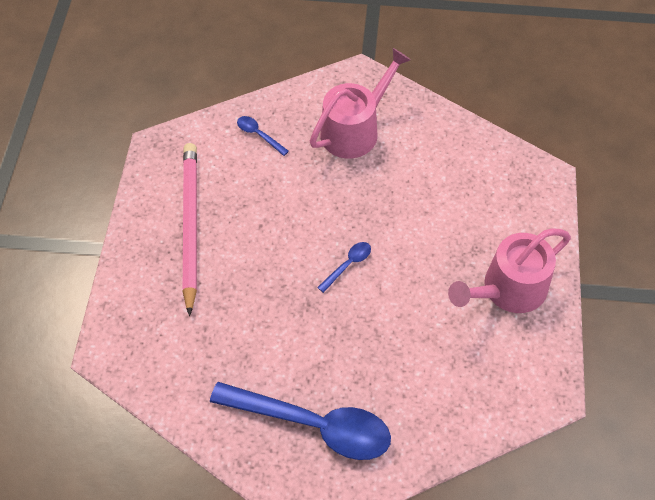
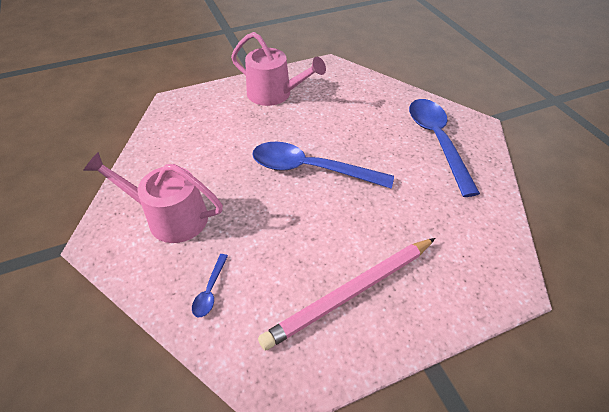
camera: 120 degrees left, 10 degrees down
(348, 265) = (310, 169): blue spoon -> blue spoon, size x2.41

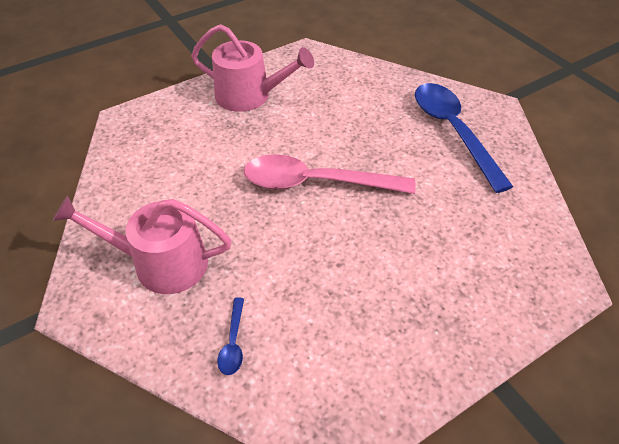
camera: 10 degrees left, 0 degrees up
(310, 169) = (316, 183): blue spoon -> pink spoon
(351, 293) = (396, 320): pink pencil -> none

